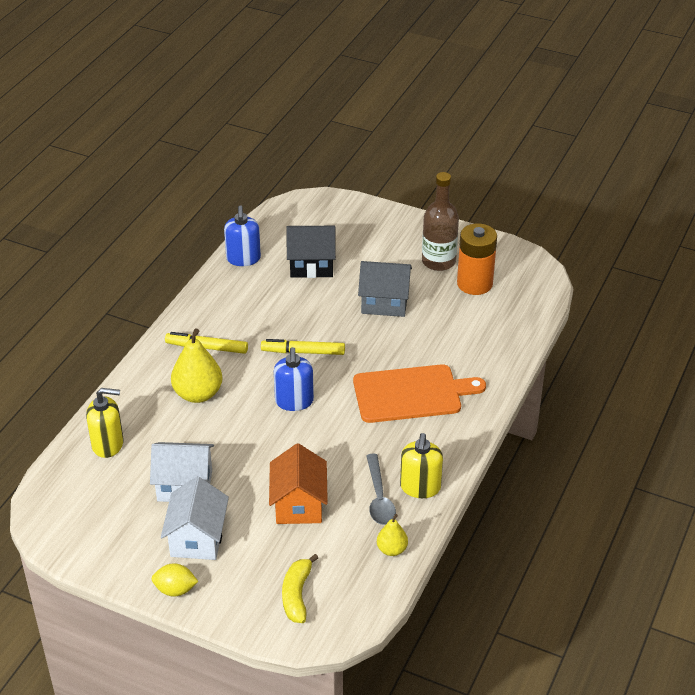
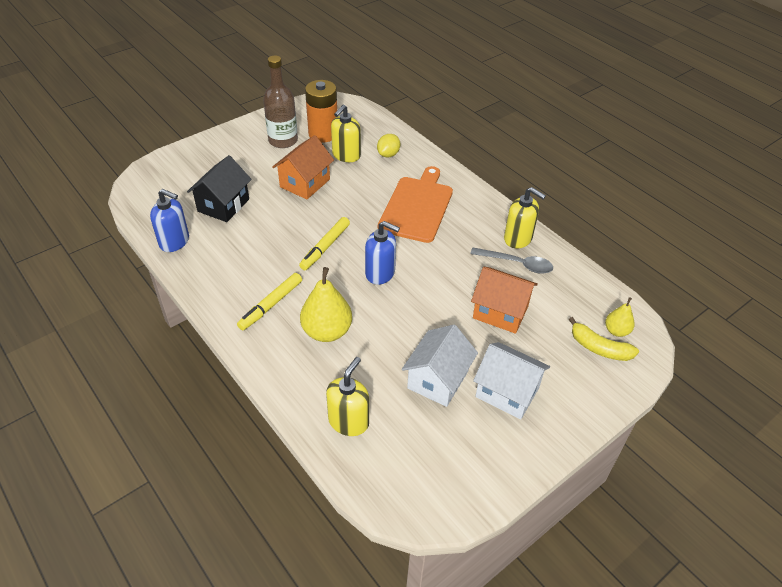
camera: 65 degrees left, 5 degrees up
(175, 590) = (562, 429): yellow lemon -> yellow lemon (388, 154)
(384, 302) = (305, 183): grey house -> orange house
(392, 549) = (574, 276): yellow pear -> yellow pear (616, 331)
(452, 313) = (346, 155): none -> yellow soap dispenser

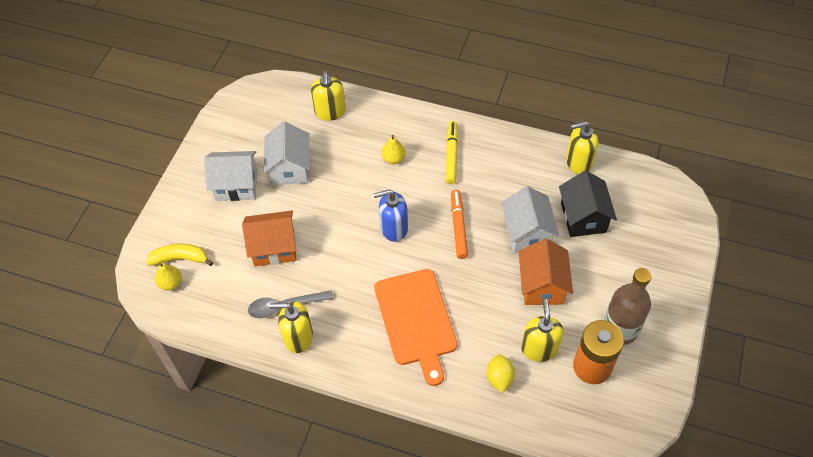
camera: 150 degrees right, 10 degrees up
(174, 242) = (578, 162): blue soap dispenser -> yellow soap dispenser
(277, 217) = (527, 233): none -> white house
(325, 247) = (458, 227): yellow marker -> orange marker
(327, 331) = (393, 159): yellow pear -> yellow pear, size x0.55

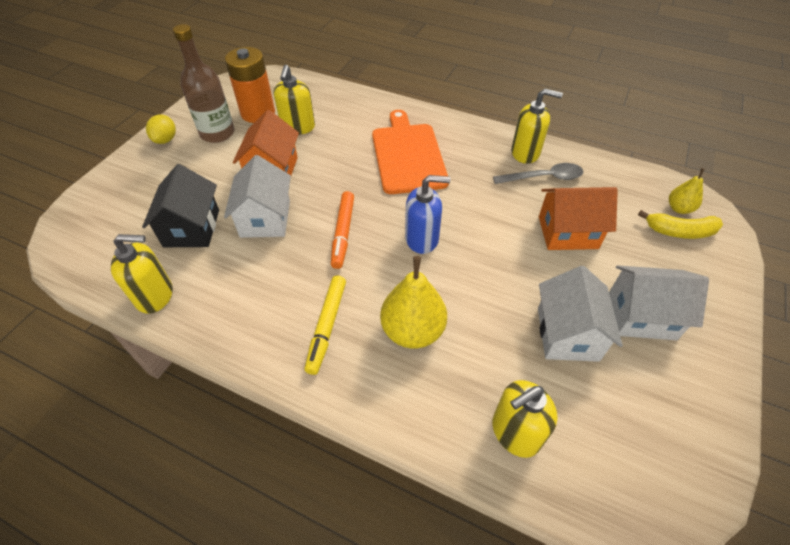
camera: 175 degrees left, 5 degrees down
(330, 112) = (515, 432): yellow soap dispenser -> yellow soap dispenser turned 120 degrees counterclockwise
(393, 159) = (413, 331): yellow pear -> yellow pear, size x1.81
(499, 378) = (341, 112): yellow lemon -> yellow lemon (166, 140)

